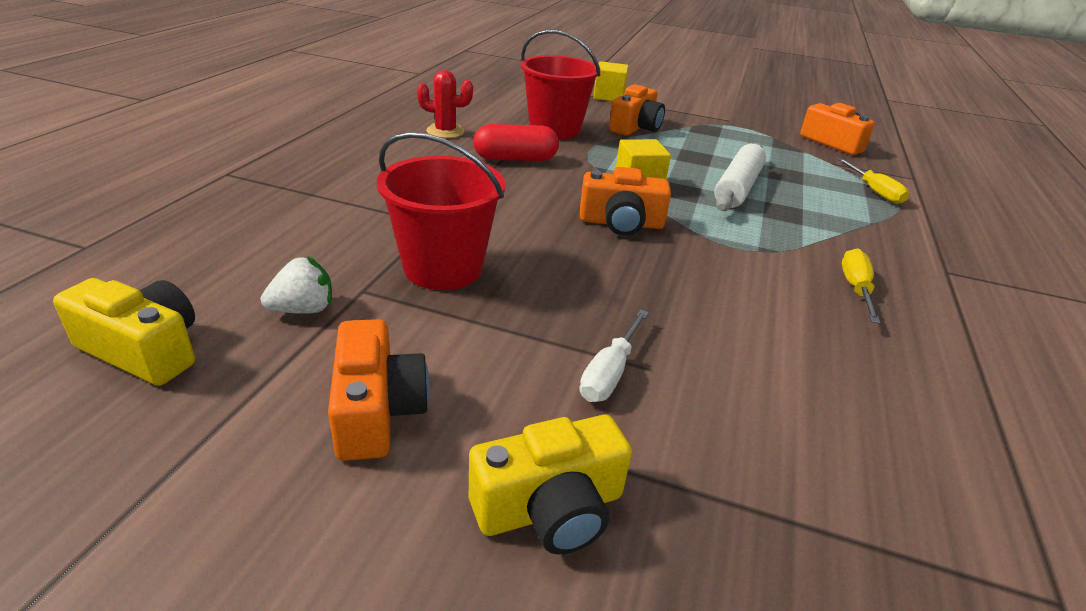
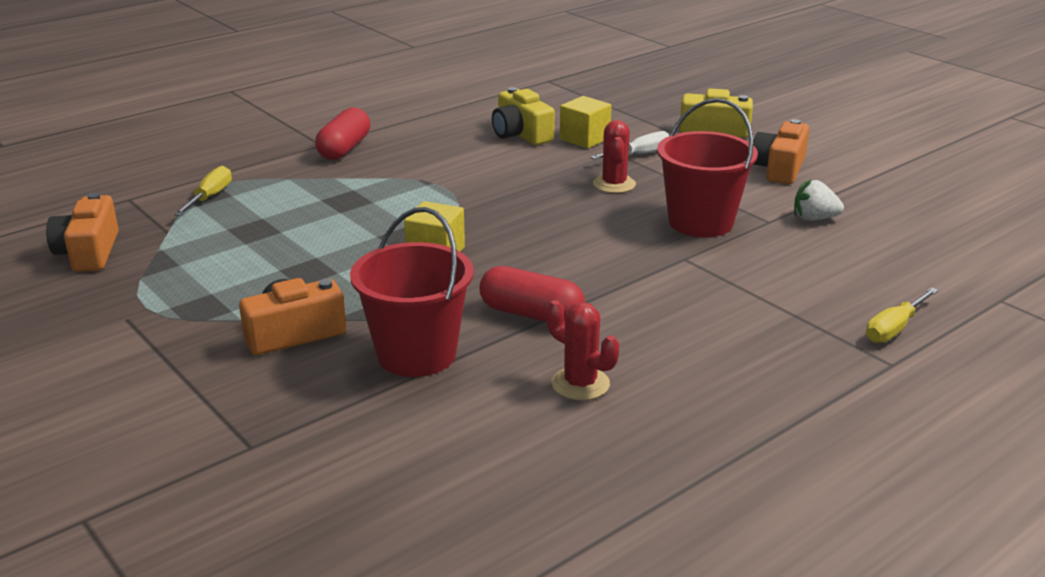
camera: 145 degrees left, 5 degrees down
(144, 350) = (916, 218): yellow camera -> yellow camera (521, 134)
(584, 300) = (614, 184): none -> red cactus
(608, 96) = (207, 418): yellow cube -> yellow cube (584, 139)
(621, 223) = (513, 223): orange camera -> none
(737, 187) = (338, 229): white rolling pin -> none
(855, 289) = (412, 151): yellow screwdriver -> yellow screwdriver (894, 328)
(916, 272) = (344, 148): none -> red capsule

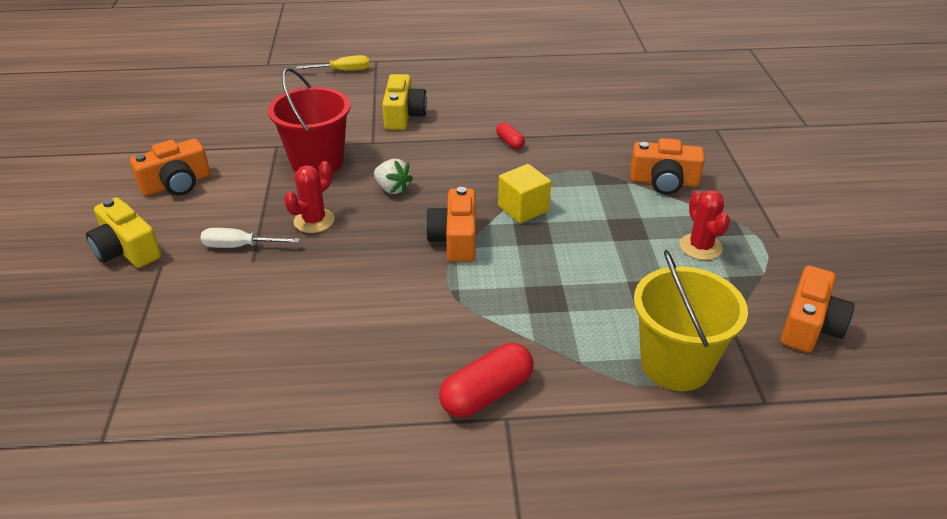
camera: 145 degrees left, 10 degrees up
(210, 197) = (675, 364): yellow screwdriver -> yellow bucket
(416, 354) = (598, 143): red bucket -> none
(472, 211) = (455, 239): none -> orange camera
(521, 134) = (289, 329): yellow camera -> yellow camera (403, 115)
(531, 314) = (510, 142): red capsule -> red capsule, size x0.53
(580, 384) = (528, 101): red cactus -> red cactus (700, 247)
(584, 139) = (246, 291): yellow cube -> none
(814, 219) = (247, 137): white strawberry -> white strawberry (392, 189)

